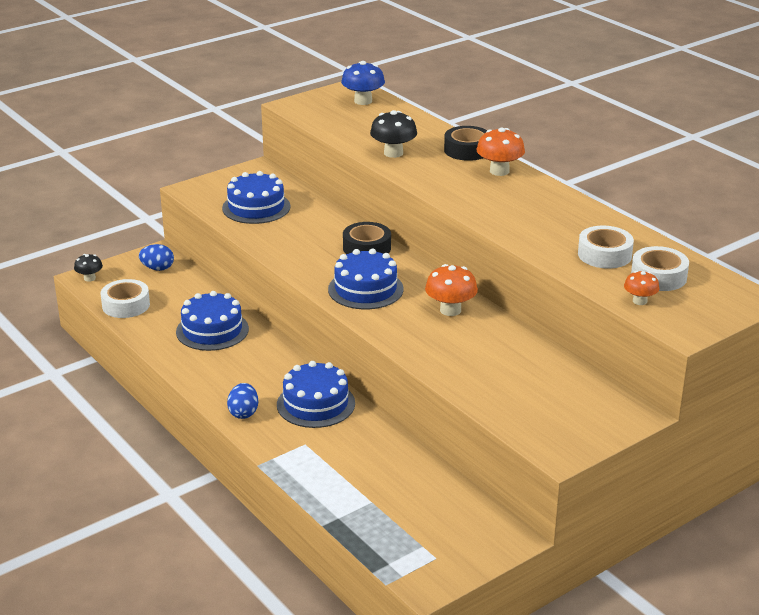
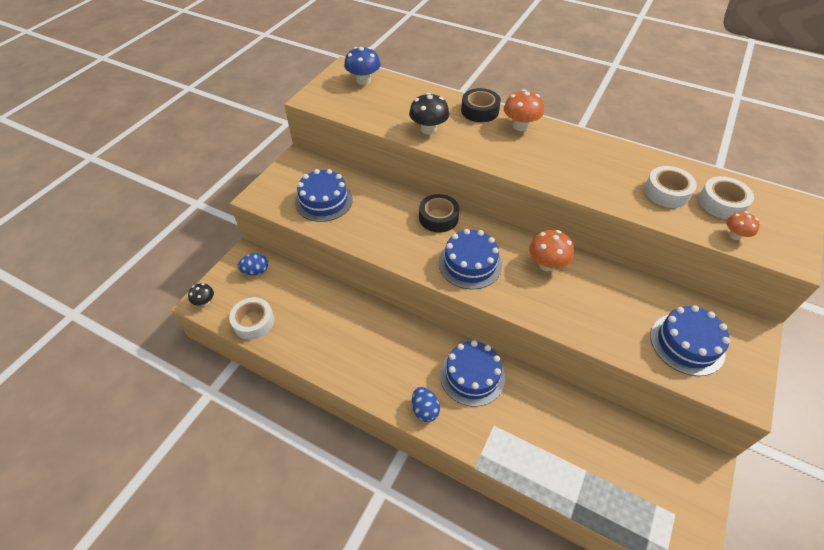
camera: 25 degrees left, 20 degrees up
(212, 330) = (341, 324): blue cake -> blue cake (687, 344)

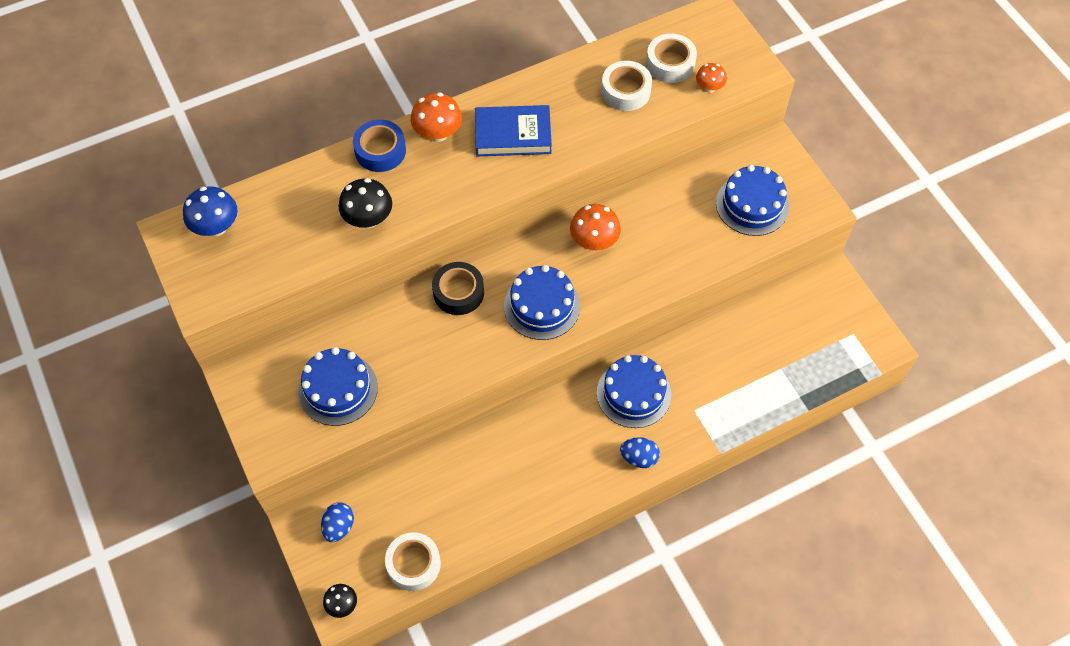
camera: 55 degrees left, 10 degrees up
(480, 110) = (380, 151): black tape -> blue tape
(561, 157) = (513, 135): none -> blue book

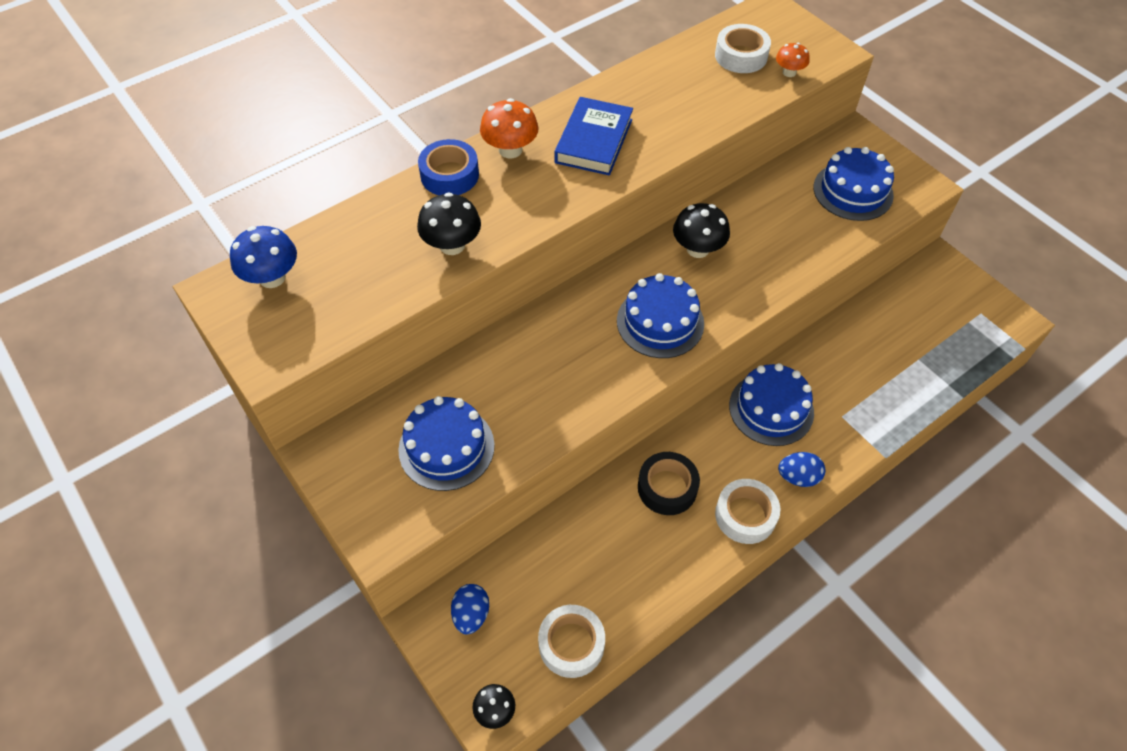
camera: 10 degrees left, 5 degrees down
(458, 292) = (562, 321): black tape -> black tape (667, 487)
(513, 135) = (594, 141): blue book -> blue book turned 60 degrees counterclockwise
(594, 241) = (698, 249): orange mushroom -> black mushroom
(625, 91) = (703, 86): white tape -> white tape (745, 515)

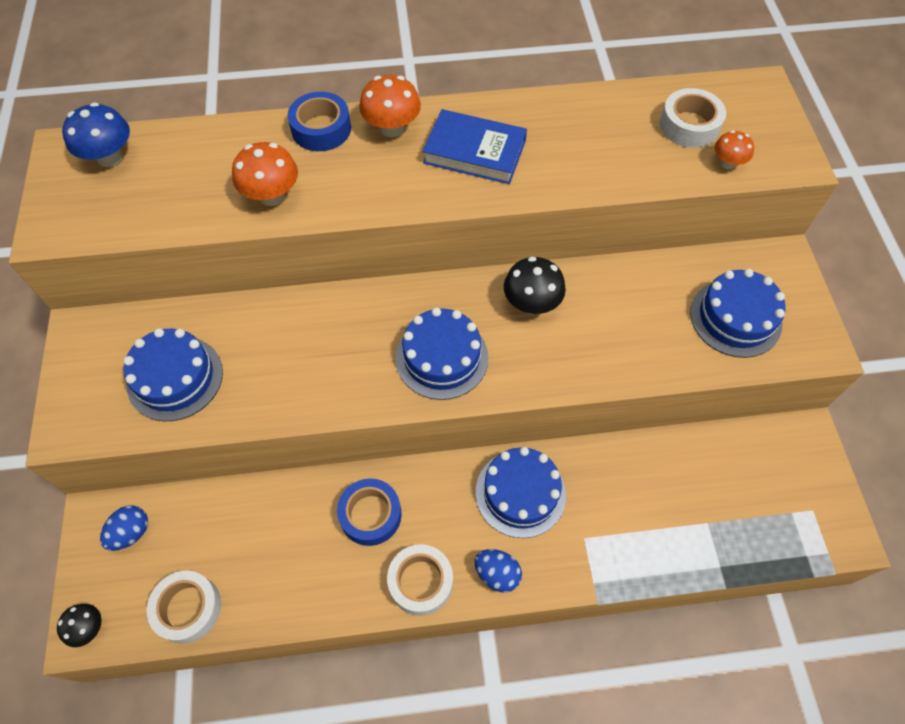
camera: 30 degrees right, 5 degrees up
(452, 245) = (272, 195): black mushroom -> orange mushroom
(594, 141) = (474, 152): blue book -> blue book turned 60 degrees clockwise
(667, 487) = (370, 515): black tape -> blue tape

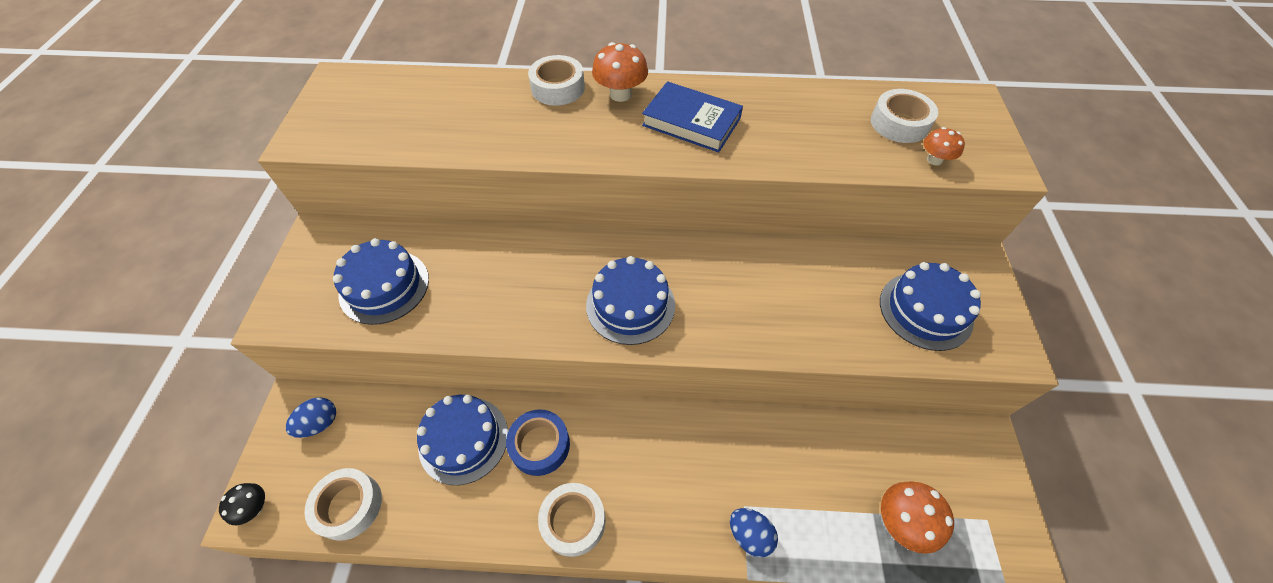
camera: 10 degrees right, 5 degrees down
(110, 157) = (371, 89): blue mushroom -> none
(272, 195) = (500, 135): orange mushroom -> orange mushroom (902, 522)
(321, 129) = (558, 88): blue tape -> white tape
(497, 574) = (650, 527): blue egg -> blue egg (750, 535)
(520, 493) = (687, 449): blue cake -> blue cake (463, 439)
(531, 303) = (725, 268): black mushroom -> none

